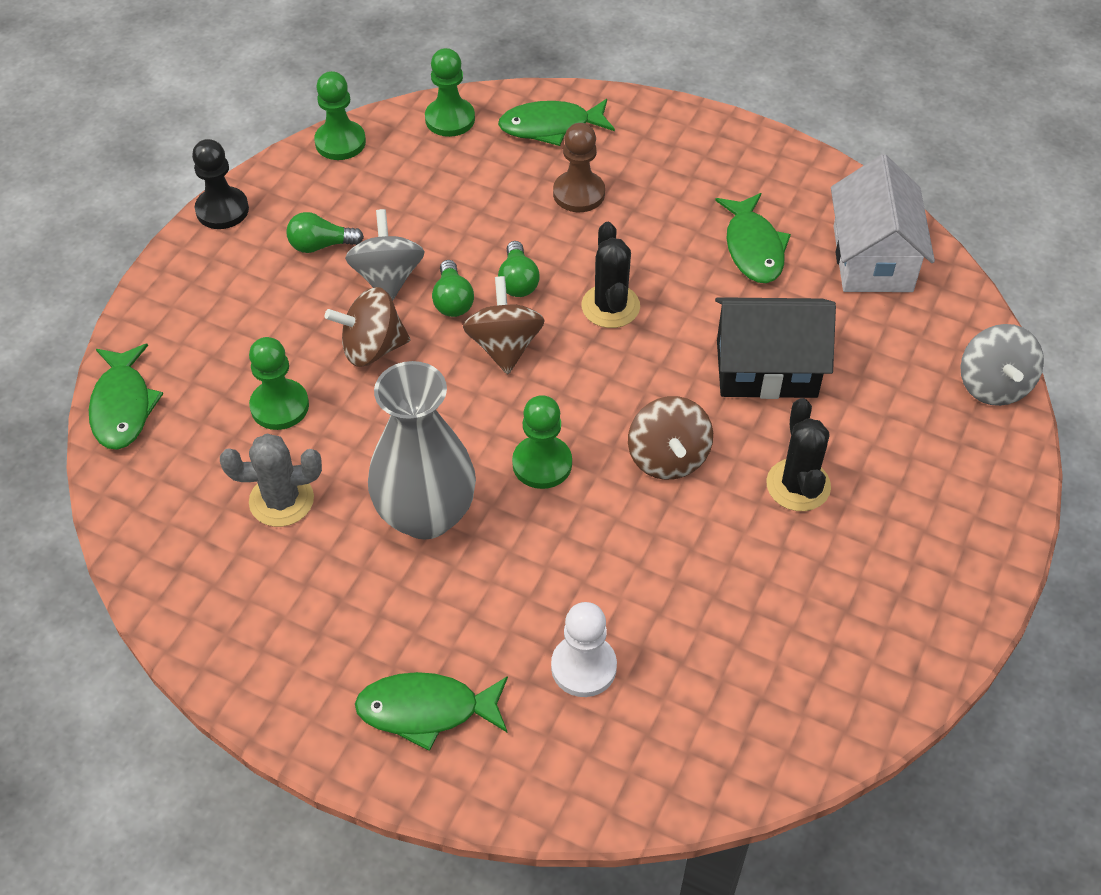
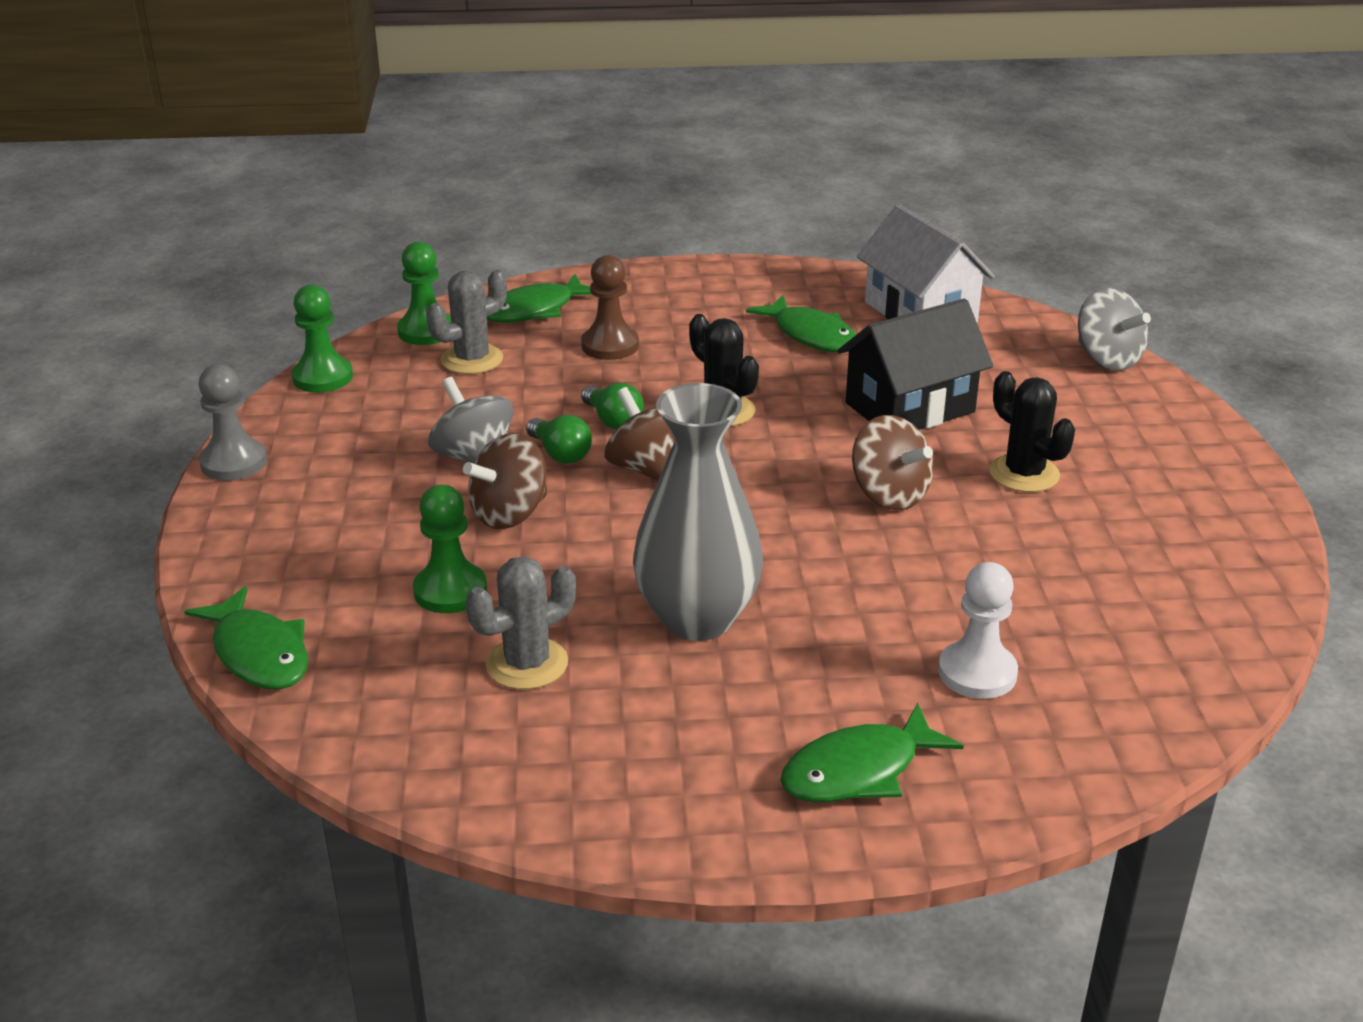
camera: 30 degrees left, 20 degrees down
(222, 210) = (233, 462): black pawn -> grey pawn
(321, 245) = (375, 456): green light bulb -> none
(461, 166) = (472, 359): none -> grey cactus
(542, 464) = (775, 540): green pawn -> none

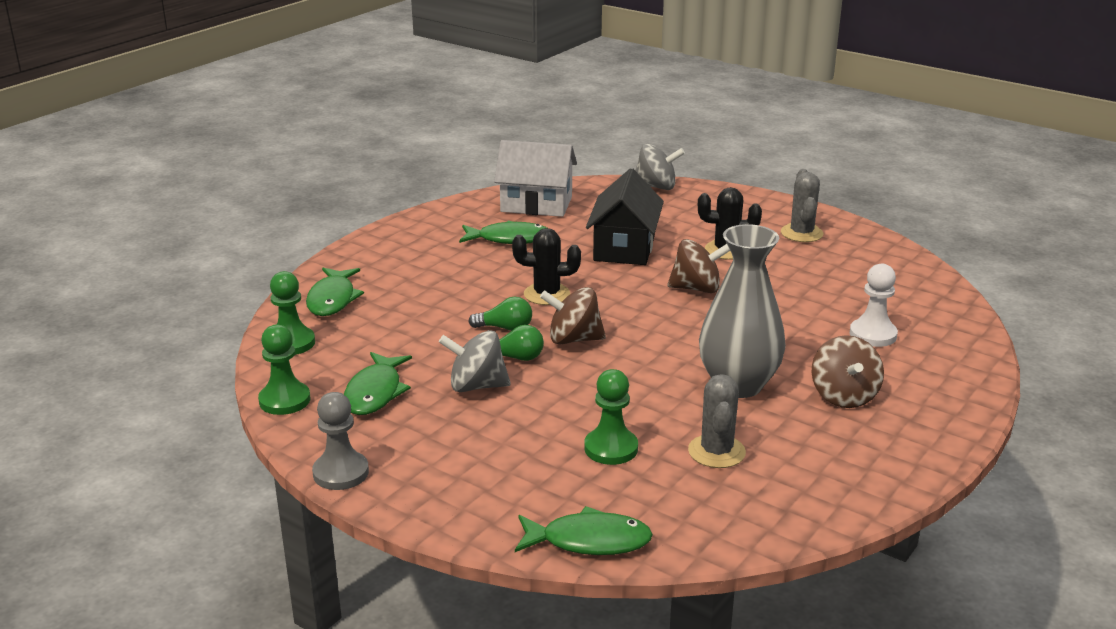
camera: 50 degrees left, 5 degrees down
(472, 359) = (356, 342): grey cactus -> grey cactus (801, 233)
(510, 514) = (556, 398): brown spinning top -> brown spinning top (844, 396)
(610, 346) = (419, 295): brown pawn -> none
(858, 771) = (915, 397): green fish -> green fish (375, 393)

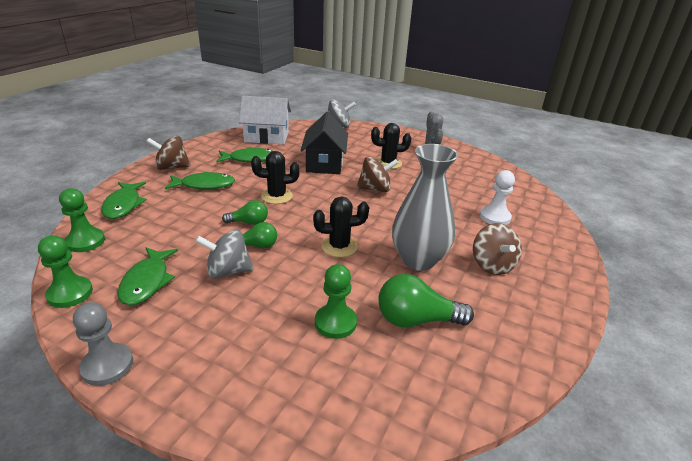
camera: 10 degrees left, 5 degrees up
(573, 339) = (298, 229): brown spinning top -> brown spinning top (172, 167)
(589, 541) = (329, 425): green fish -> green fish (204, 185)
(629, 363) = (339, 246): none -> black cactus
(716, 452) = (416, 320): grey cactus -> green light bulb

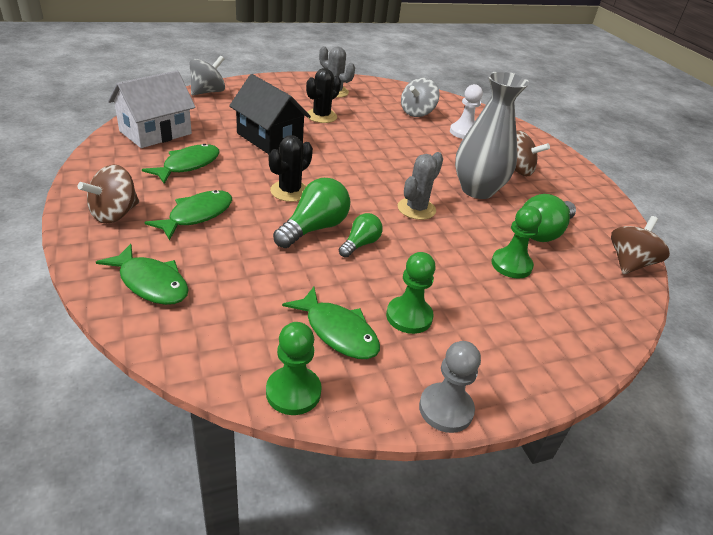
camera: 50 degrees left, 5 degrees up
(85, 241) = (195, 342): green pawn -> green pawn (409, 316)
(228, 271) = (381, 278): grey spinning top -> grey spinning top (417, 113)
(249, 222) = (314, 228): green light bulb -> green light bulb, size x1.66
(339, 246) = (416, 209): black cactus -> grey cactus
(375, 189) = (354, 146): brown spinning top -> brown spinning top (629, 263)

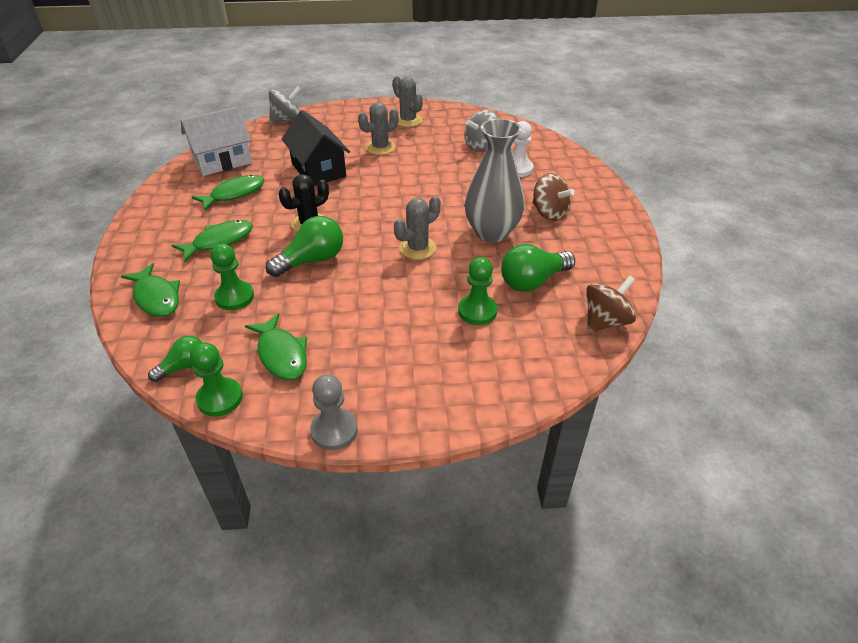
camera: 20 degrees right, 5 degrees up
(114, 214) = (155, 236): brown spinning top -> none
(321, 116) = (380, 147): black cactus -> grey cactus
(360, 244) = (345, 278): green light bulb -> green light bulb (184, 366)
(409, 316) = (350, 348): green pawn -> green pawn (234, 297)

